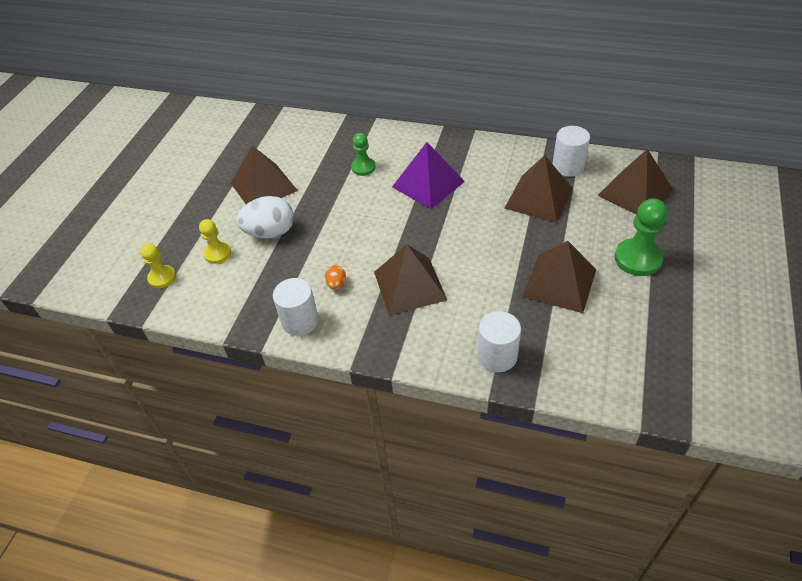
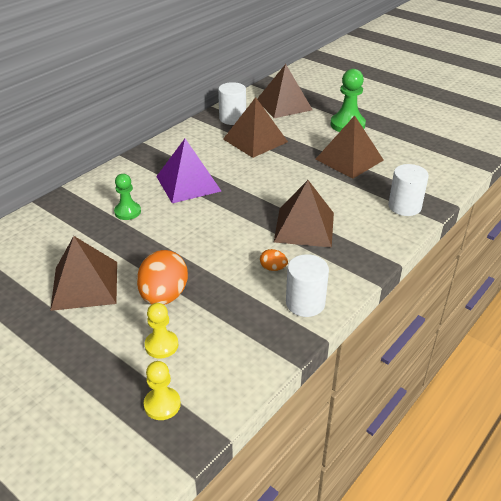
camera: 70 degrees left, 10 degrees down
(270, 232) = (164, 296): white egg -> orange egg

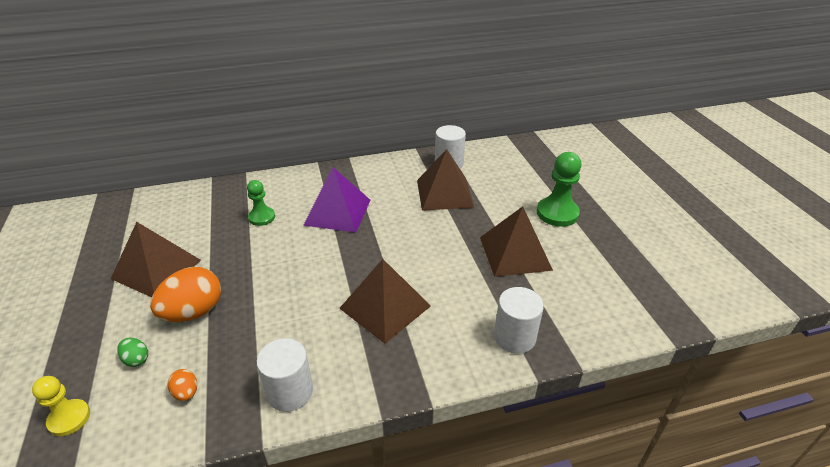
camera: 35 degrees right, 0 degrees up
(161, 345) = (136, 359): yellow pawn -> green egg
(273, 268) = (307, 336): orange egg -> orange egg (186, 393)
(284, 105) = (514, 167): brown pyramid -> none

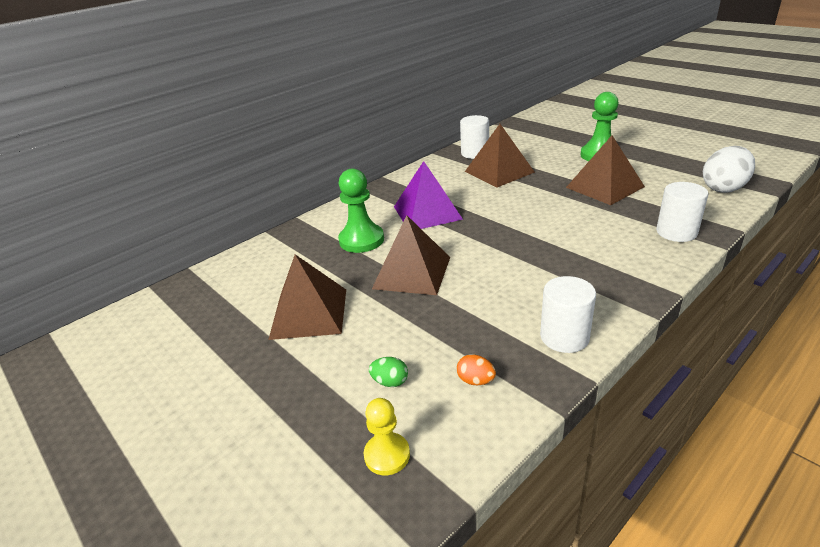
camera: 25 degrees left, 5 degrees down
(193, 312) = (395, 326): orange egg -> none
(262, 217) = (361, 240): green pawn -> green pawn, size x1.60
(385, 307) = (558, 254): brown pyramid -> brown pyramid (412, 272)
(629, 309) = (723, 188): none -> white egg

